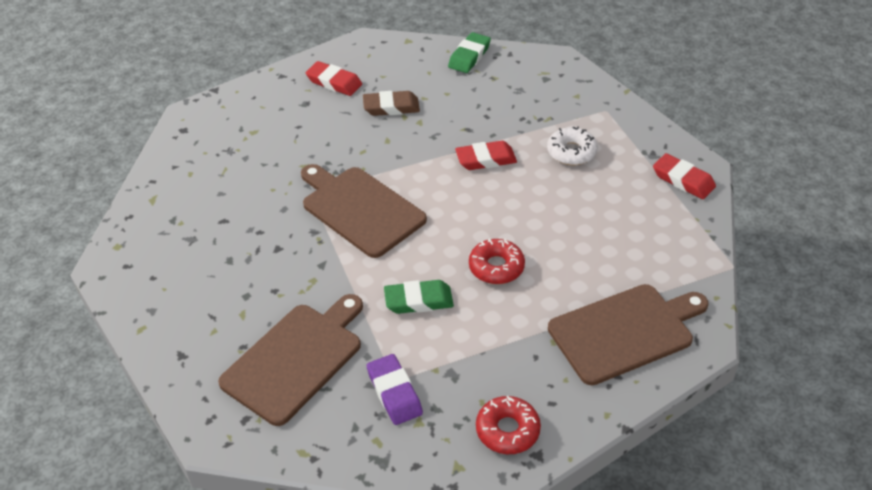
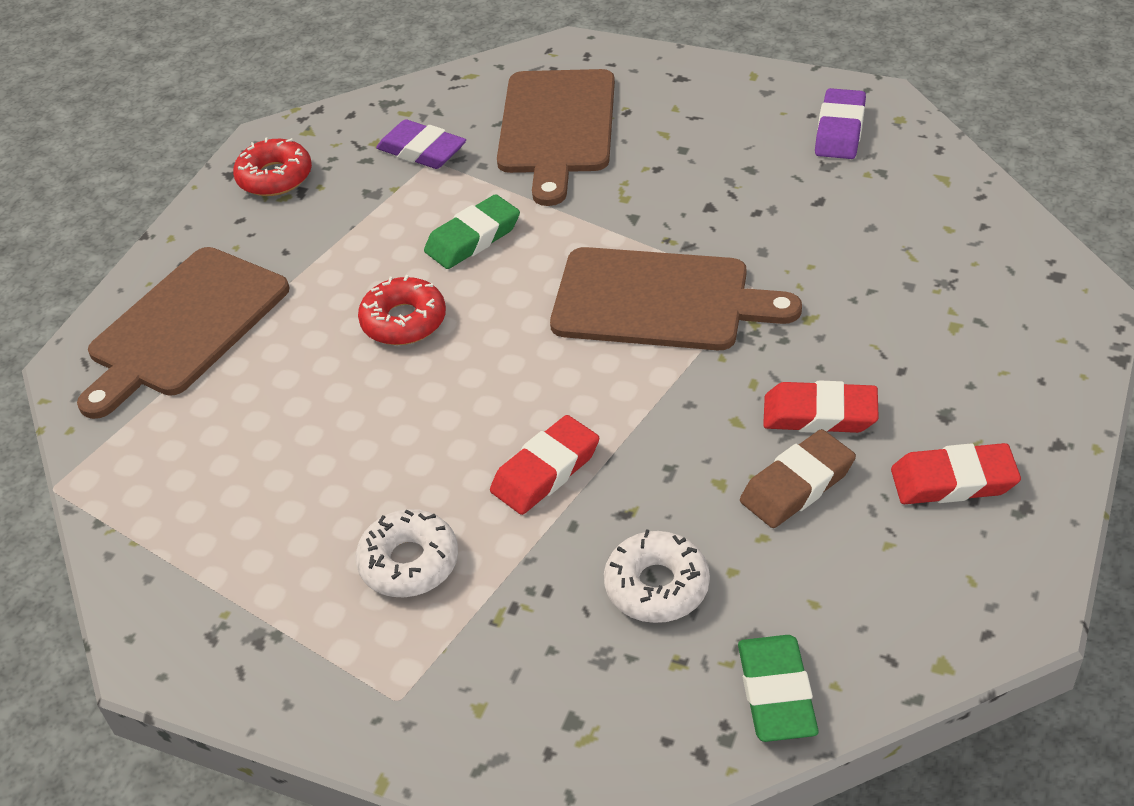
camera: 150 degrees right, 0 degrees up
(155, 257) = (839, 130): none -> purple eraser
(479, 101) = (657, 586): none -> white donut
(683, 180) = (180, 607): red eraser -> red eraser (819, 414)

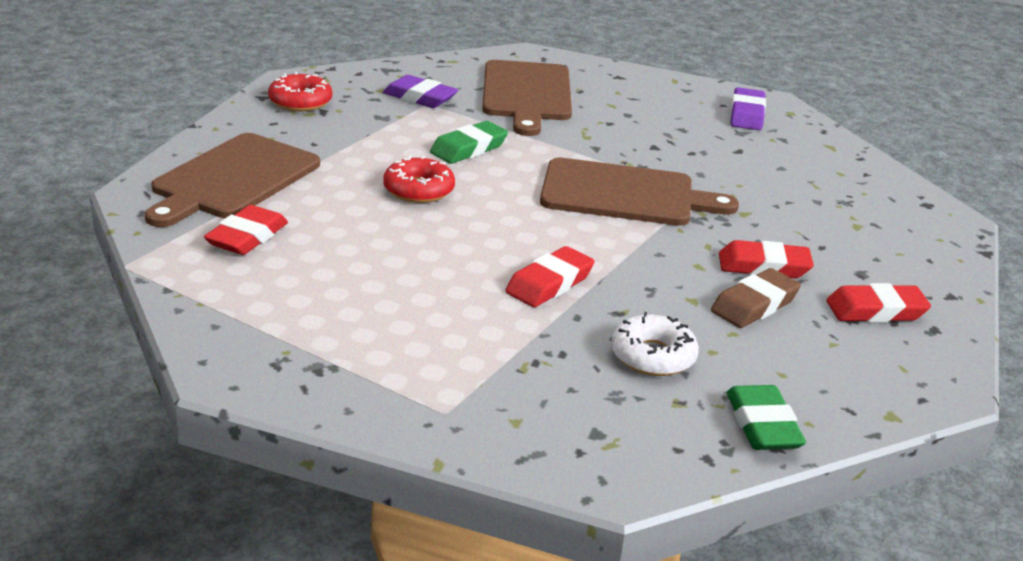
camera: 10 degrees left, 15 degrees down
(194, 425) = (247, 237): none -> red eraser
(409, 562) = (443, 330): white donut -> none

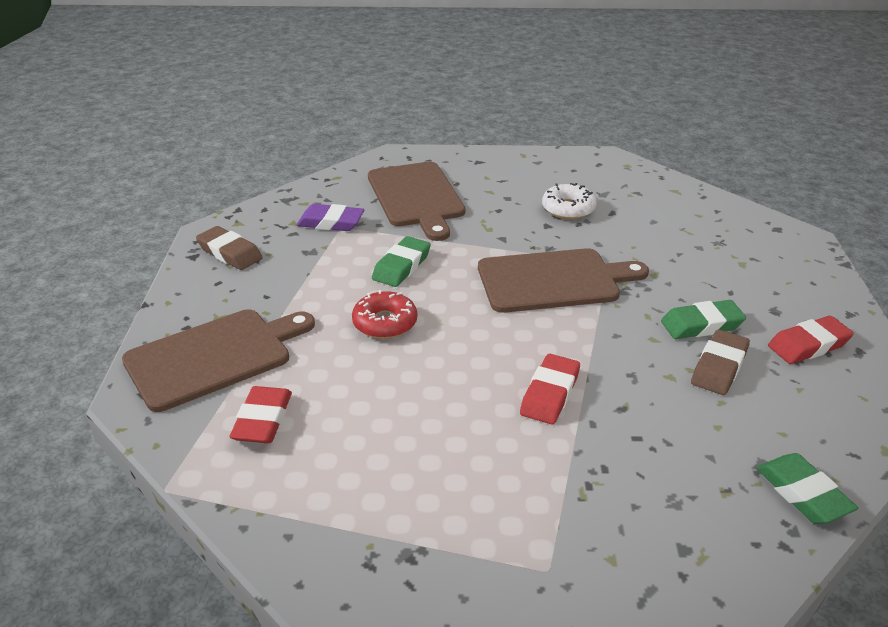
camera: 15 degrees left, 5 degrees up
(232, 179) = (214, 357): brown cutting board -> brown cutting board turned 135 degrees counterclockwise
(300, 101) = (229, 253): red donut -> brown eraser
(653, 356) = (676, 447): white donut -> white donut (568, 209)
(746, 114) = (596, 175): purple eraser -> none
(763, 266) = (701, 325): red eraser -> green eraser

